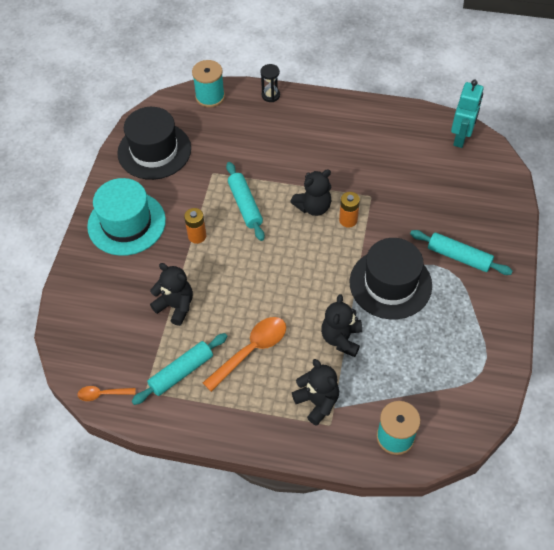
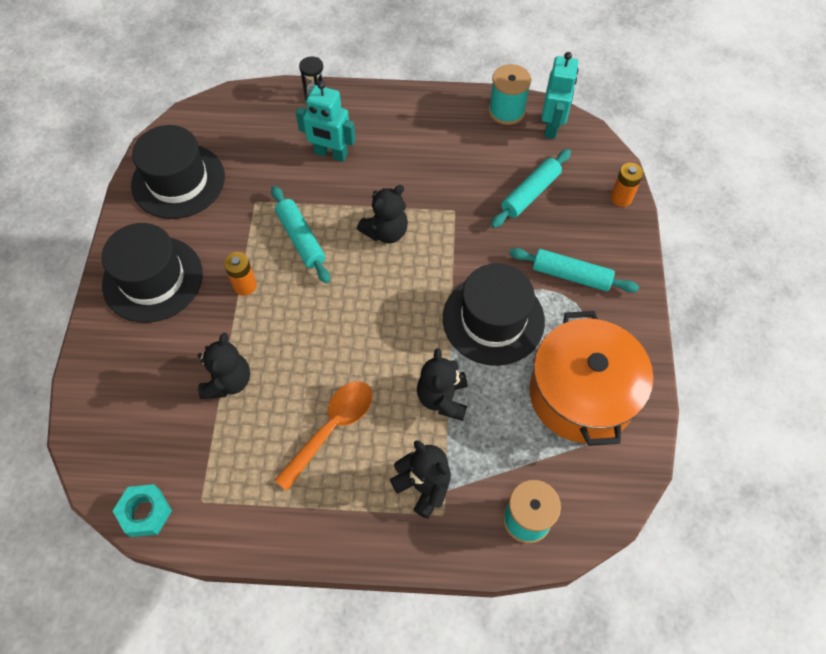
camera: 10 degrees left, 5 degrees up
(102, 394) = (145, 513): orange spoon -> turquoise nut
(126, 223) = (153, 279): turquoise hat -> black hat
(175, 306) = (228, 381): black teddy bear -> black teddy bear turned 75 degrees clockwise
(181, 372) = (245, 469): turquoise rolling pin -> turquoise rolling pin (530, 194)
(210, 97) = (241, 105): turquoise spool -> turquoise spool (506, 111)
(277, 142) = (330, 154): none -> turquoise robot
(348, 220) = (431, 244): orange battery -> orange battery (621, 198)
(453, 349) = (581, 394): none -> orange pot

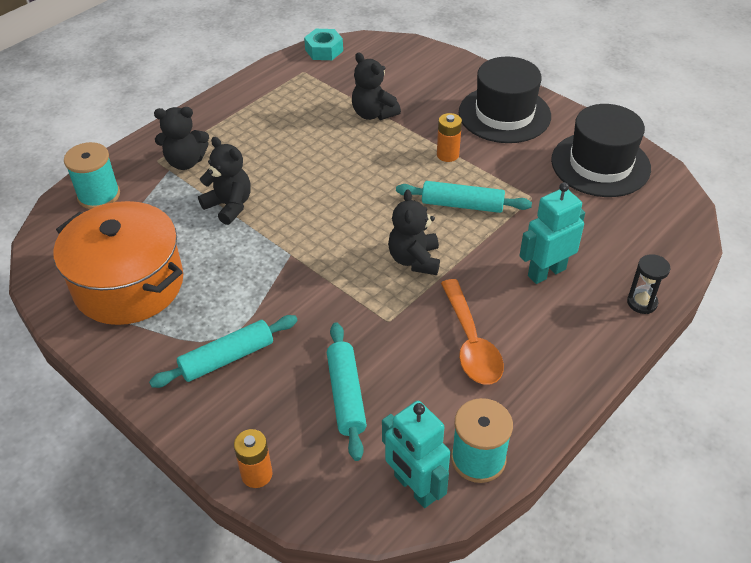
camera: 130 degrees right, 15 degrees down
(331, 428) = (279, 142): orange spoon -> orange spoon (471, 342)
(493, 319) = (253, 275): black hat -> none

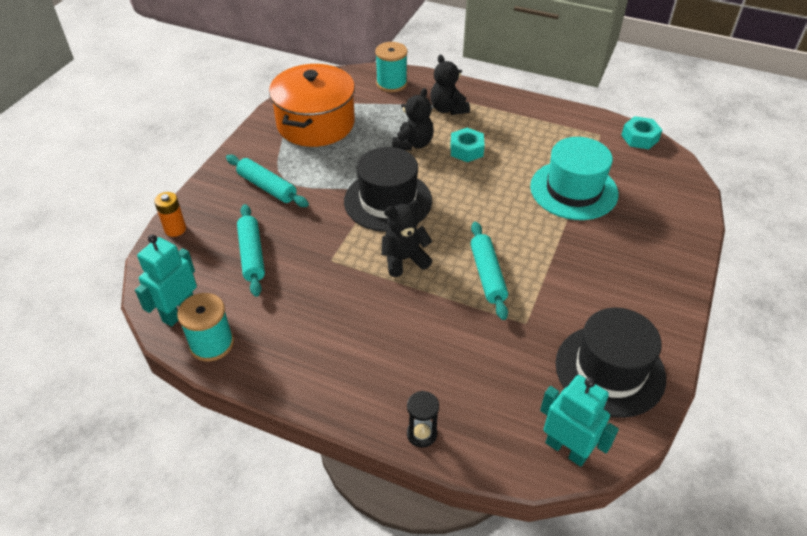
camera: 70 degrees right, 0 degrees up
(268, 167) = (466, 150): none -> turquoise nut
(346, 395) = (252, 255): turquoise rolling pin -> turquoise rolling pin turned 75 degrees counterclockwise
(373, 114) = (573, 190): black teddy bear -> turquoise hat
(447, 155) = (549, 250): orange battery -> none
(471, 342) = (326, 315): orange spoon -> none
(504, 114) = (638, 278): black hat -> black hat (388, 201)
(546, 272) = (429, 351): turquoise robot -> turquoise robot (566, 449)

